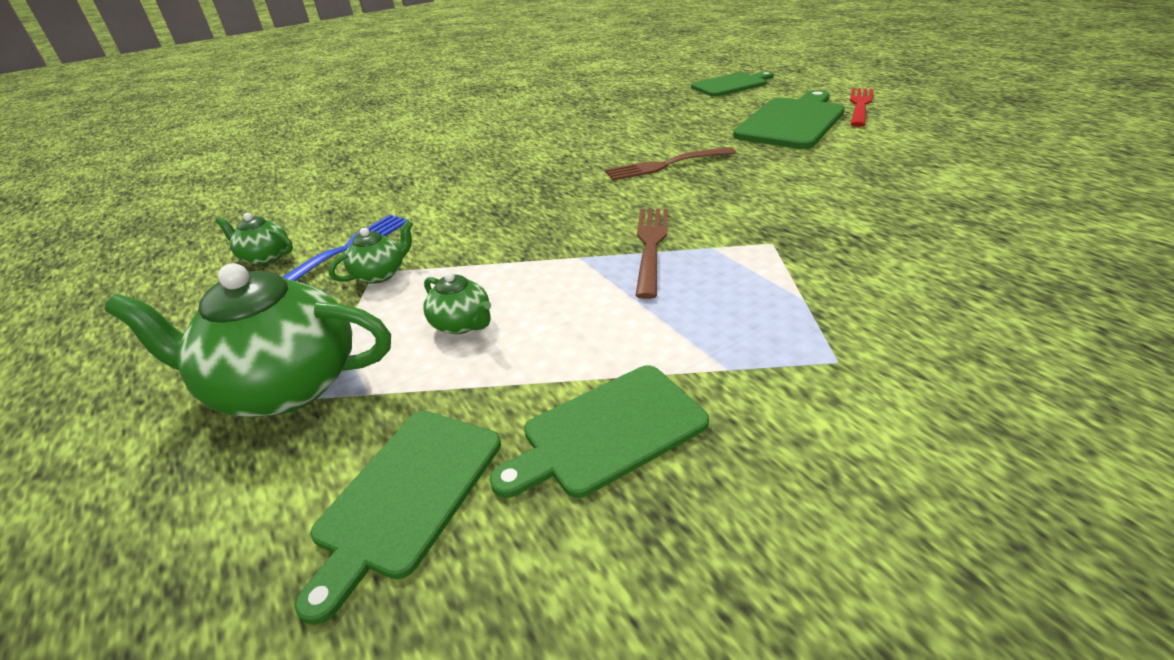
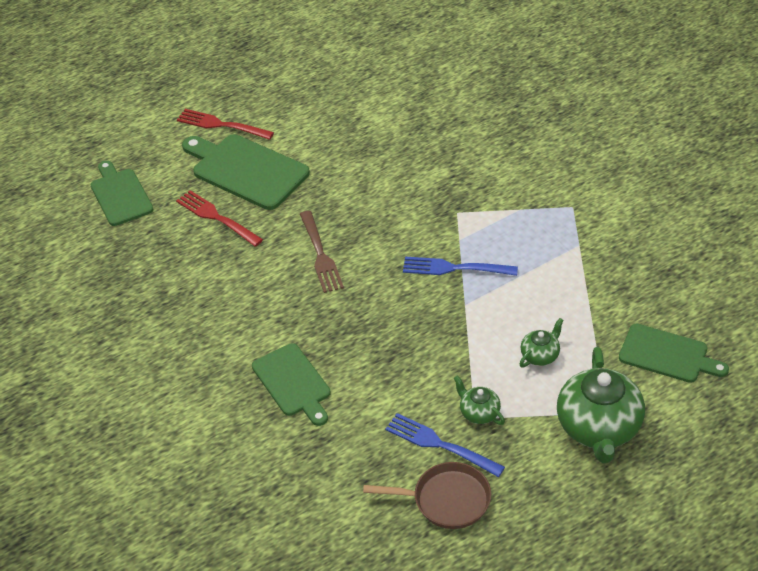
camera: 90 degrees left, 10 degrees up
(265, 257) = (446, 500): green teapot -> brown pan
(608, 431) = (624, 288): green cutting board -> green cutting board (293, 383)
(651, 246) = (455, 268): brown fork -> blue fork
(712, 118) = (217, 218): none -> red fork

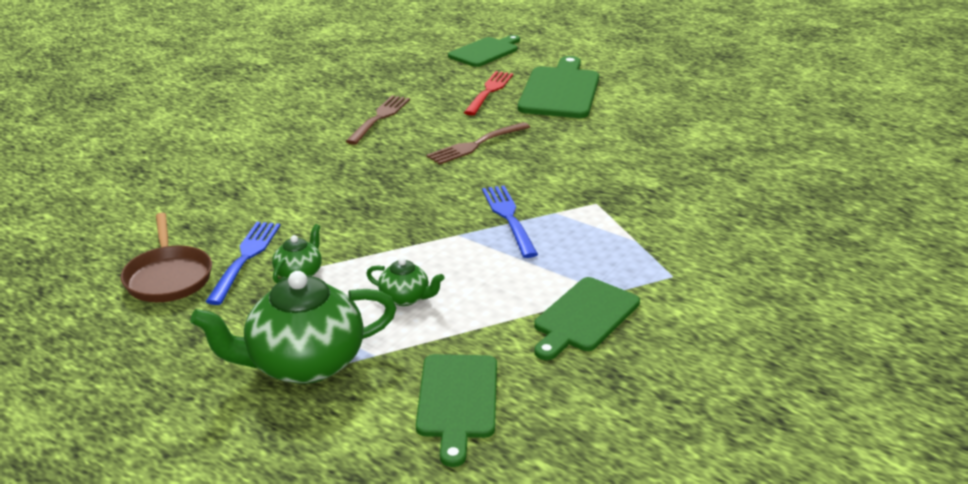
camera: 65 degrees right, 15 degrees down
(222, 125) = (609, 69): red fork -> none
(226, 308) = (379, 118): none -> brown fork
(293, 383) = (301, 165): green cutting board -> green cutting board (584, 317)

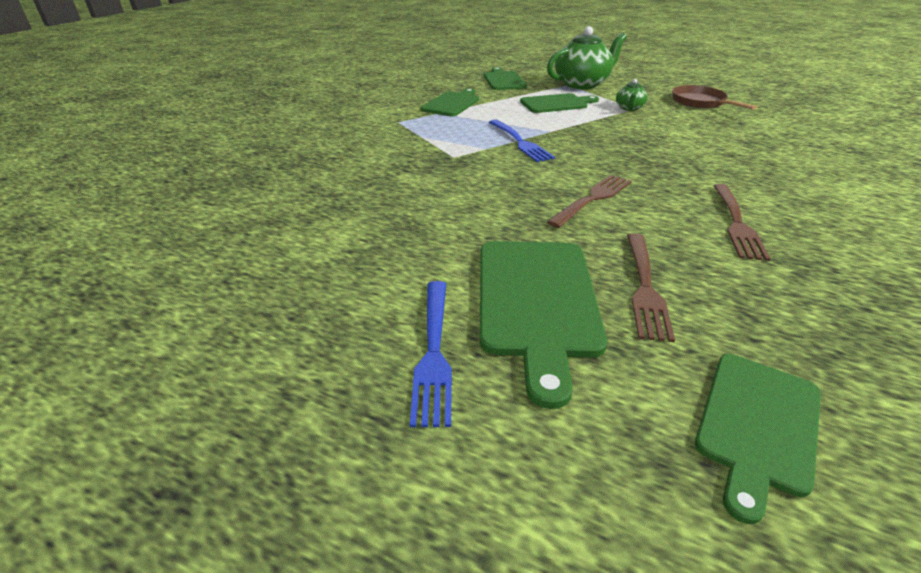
camera: 170 degrees right, 5 degrees up
(245, 259) = (671, 111): blue fork -> blue fork (433, 351)
(405, 298) = (556, 104): green teapot -> green cutting board
(489, 92) = (644, 287): red fork -> brown fork

